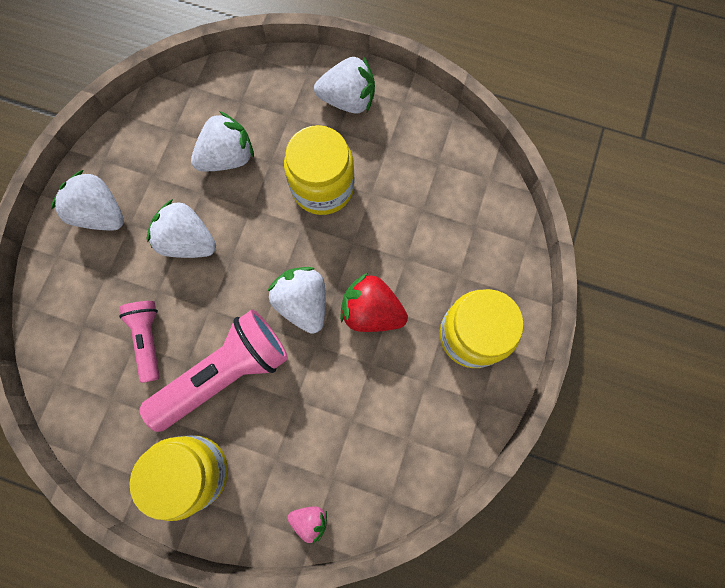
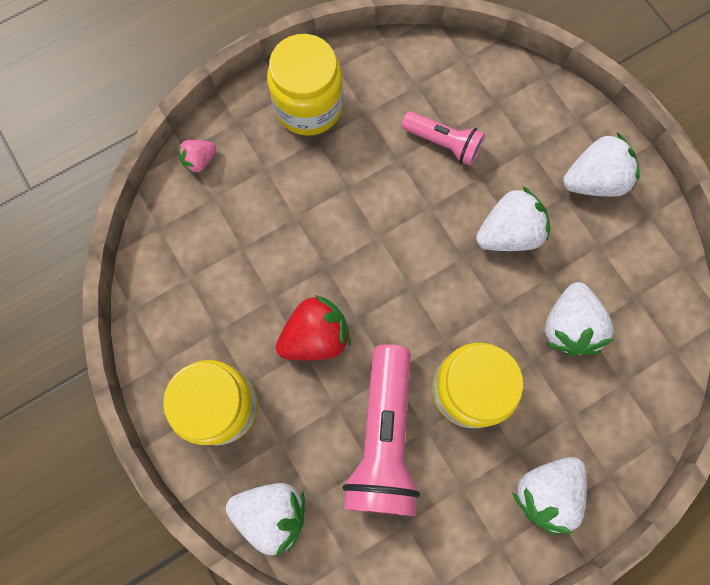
camera: 130 degrees right, 0 degrees up
(225, 373) = (365, 180): pink flashlight -> pink flashlight (383, 438)
(303, 303) = (372, 285): white strawberry -> white strawberry (272, 512)

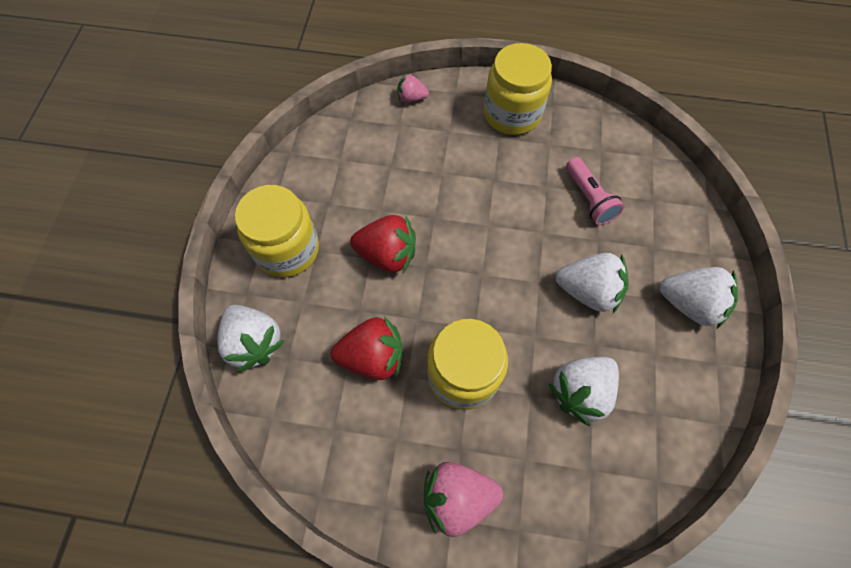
camera: 40 degrees right, 10 degrees down
(383, 438) = (372, 357): pink flashlight -> red strawberry
(546, 491) = (457, 498): white strawberry -> pink strawberry

